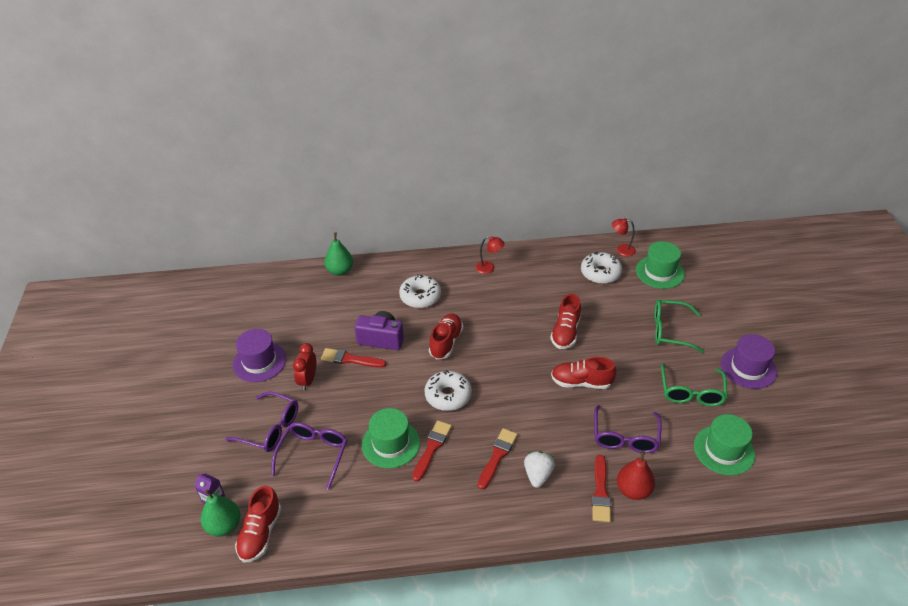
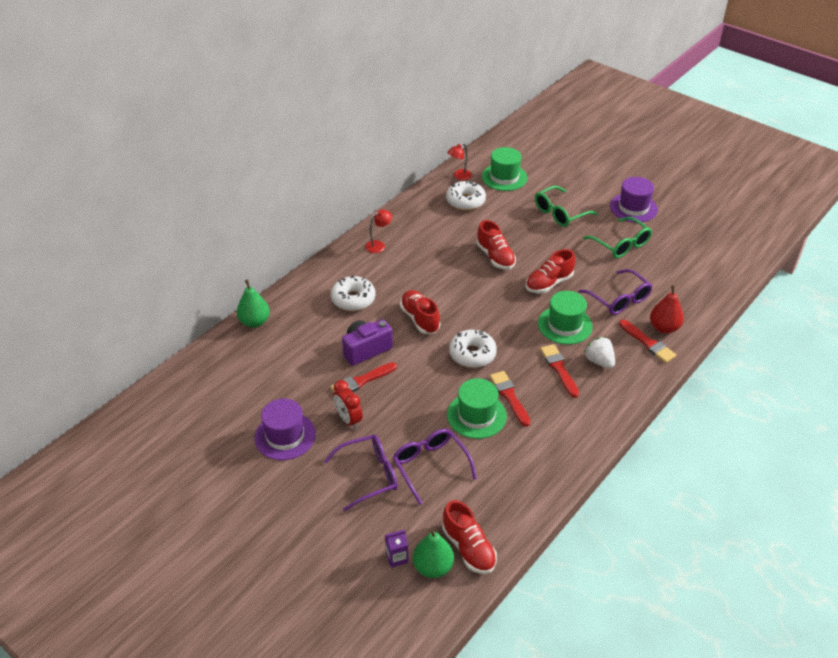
camera: 45 degrees left, 0 degrees up
(724, 450) = (681, 267): green hat -> green hat (565, 325)

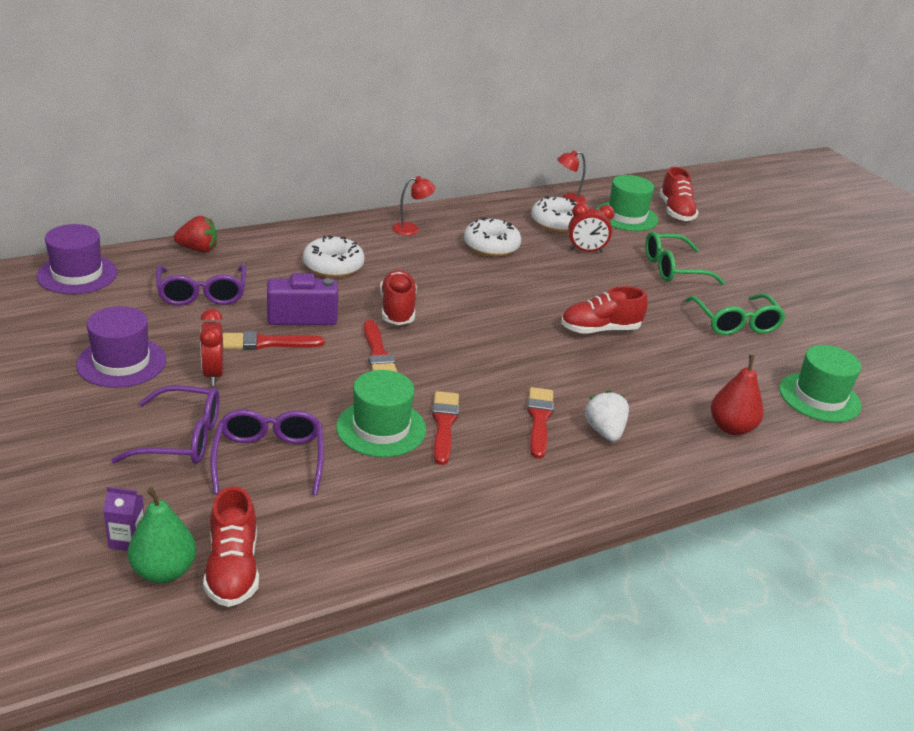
camera: 20 degrees right, 10 degrees down
(254, 322) = (198, 249): green pear -> red strawberry
(472, 354) = (433, 365): white donut -> white donut (491, 246)
(495, 257) = (549, 283): red shoe -> red shoe (676, 212)
(499, 219) = (586, 251): none -> red clock
(565, 325) = (586, 378): green hat -> green hat (819, 397)
(619, 299) = (687, 376): purple glasses -> purple glasses (202, 294)
(633, 208) = (782, 293): purple hat -> purple hat (77, 274)
(648, 343) = (693, 436): red brush -> red brush (378, 354)

